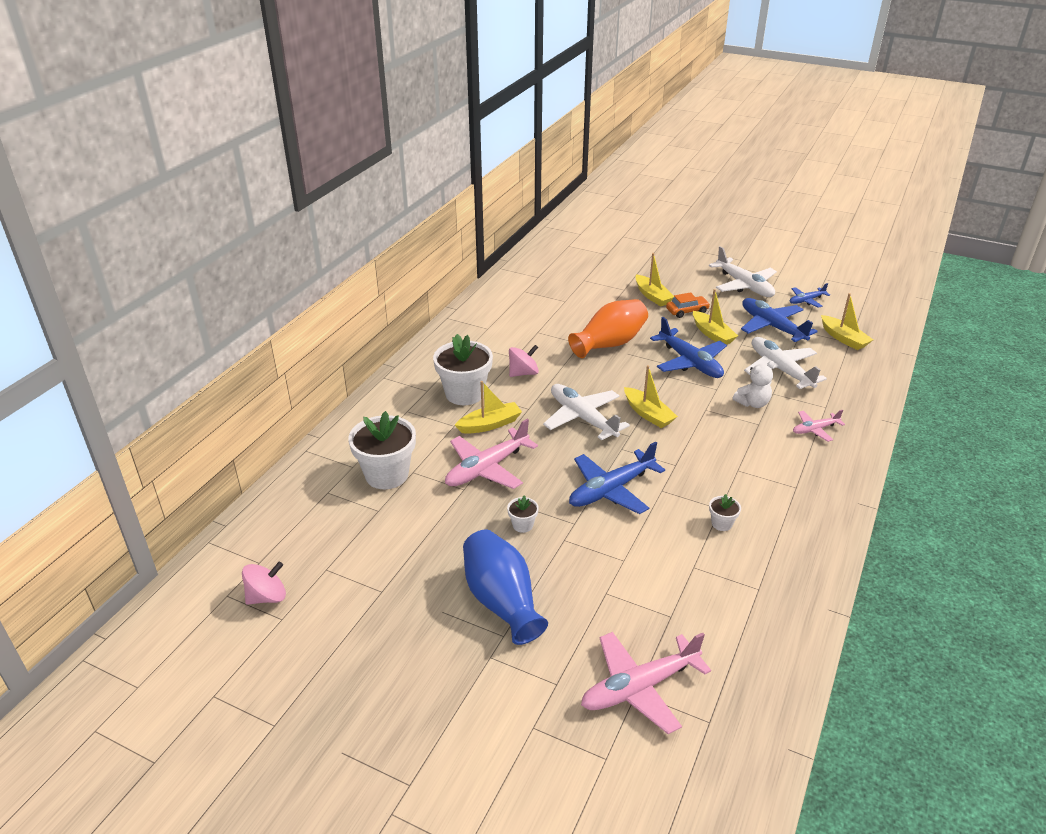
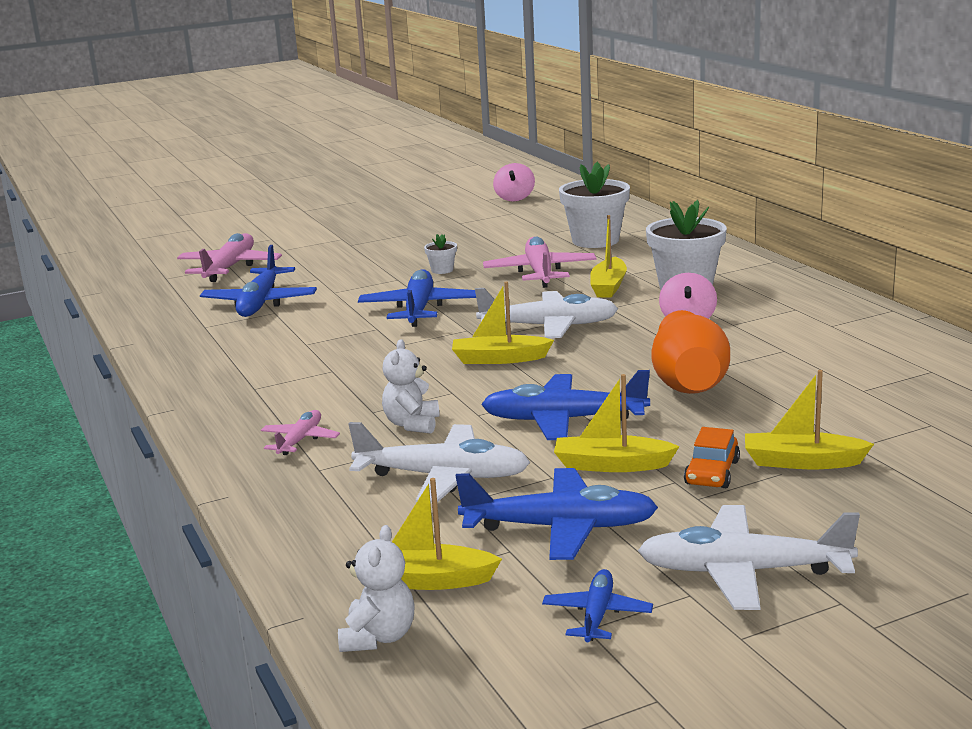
camera: 130 degrees right, 15 degrees down
(501, 601) = (380, 249): blue vase -> none
(687, 591) = (260, 303): none -> blue plane
(721, 523) = (289, 338): white flower pot -> none
(881, 332) = (379, 637): none -> white teddy bear

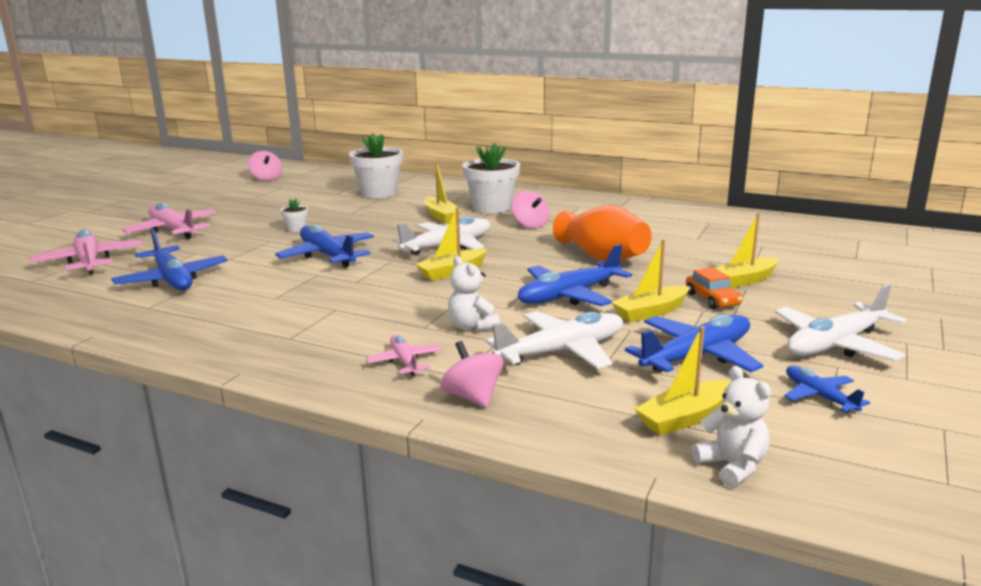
camera: 40 degrees left, 0 degrees up
(294, 492) = (473, 397): none -> pink spinning top
(540, 273) = (377, 217): pink plane -> pink plane (173, 230)

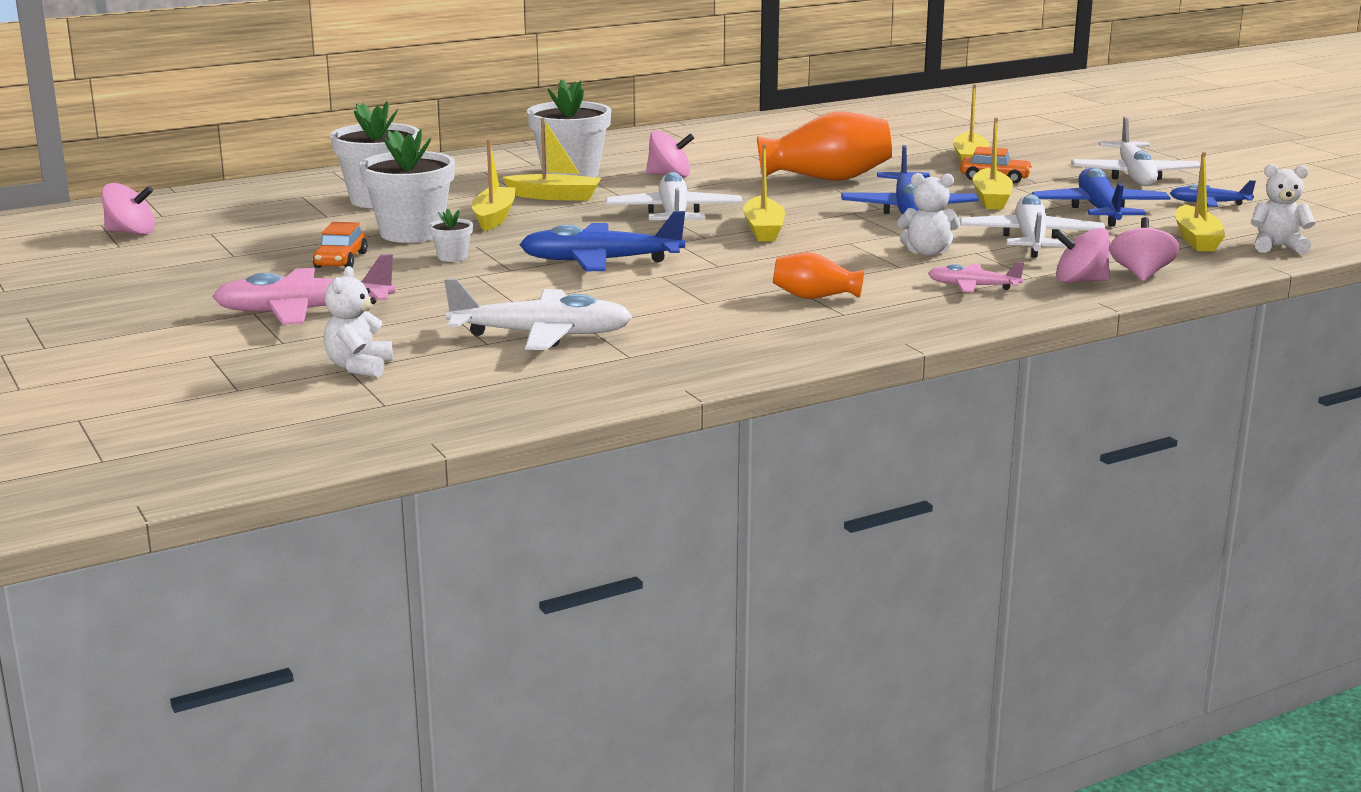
camera: 55 degrees left, 0 degrees up
(89, 262) = (359, 367): pink plane -> white teddy bear
(172, 279) = (541, 335): blue plane -> white plane
(265, 214) = (341, 260): none -> orange car
(318, 321) = (814, 297): none -> orange vase
(328, 212) = (411, 233): none -> white flower pot
(380, 217) = (494, 217): none -> yellow boat
(530, 418) = (1141, 274): none -> pink spinning top

